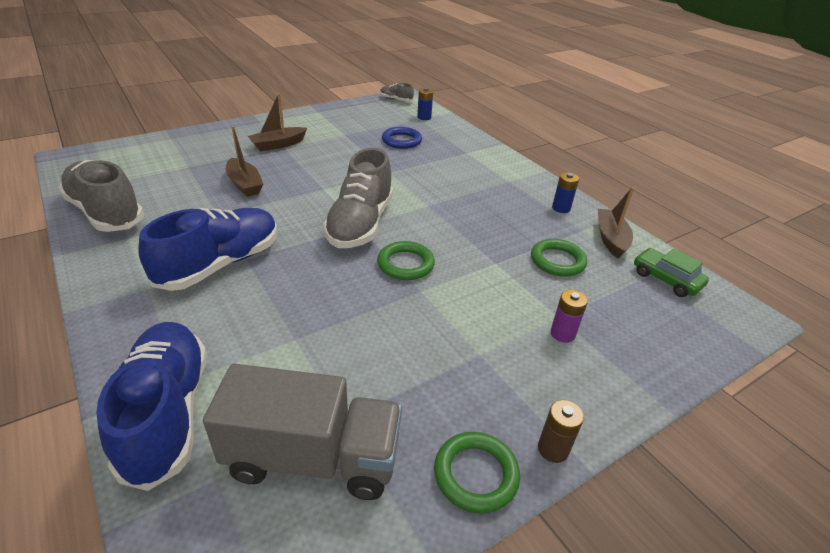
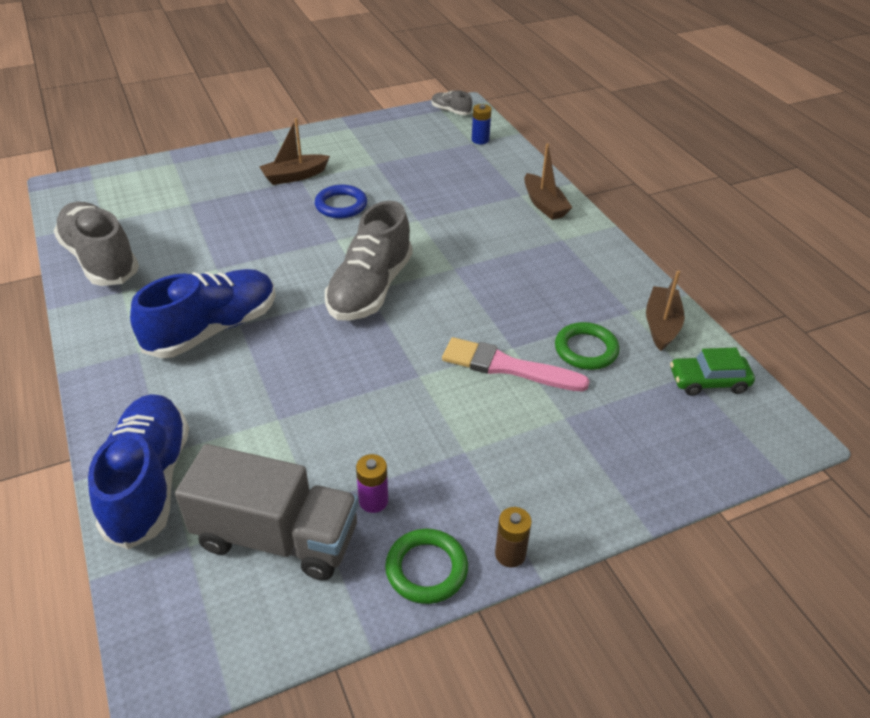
camera: 10 degrees right, 5 degrees up
(245, 184) = (249, 230): brown boat -> brown boat (544, 204)
(401, 141) = (443, 175): blue ring -> blue ring (341, 205)
(405, 264) = (410, 342): green ring -> none
(496, 279) = (507, 367): none -> pink brush
(561, 208) = (614, 280): blue battery -> none
(562, 334) = (561, 436): purple battery -> purple battery (373, 501)
(666, 279) = (708, 381): green car -> green car turned 60 degrees counterclockwise

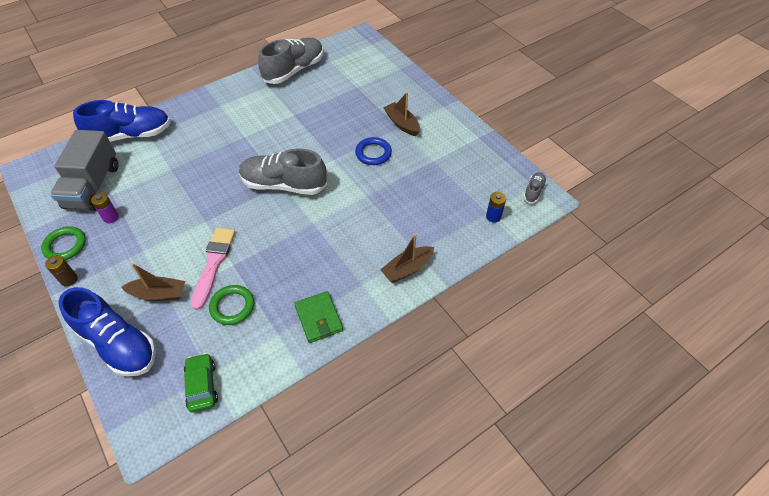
camera: 80 degrees right, 10 degrees up
(213, 329) = (239, 127): blue shoe -> blue shoe (118, 344)
(609, 276) = (319, 318): none -> green wallet
(661, 325) = (263, 355): brown boat -> brown boat (158, 294)

